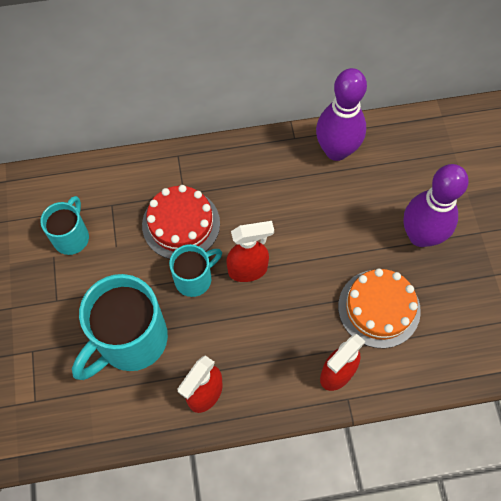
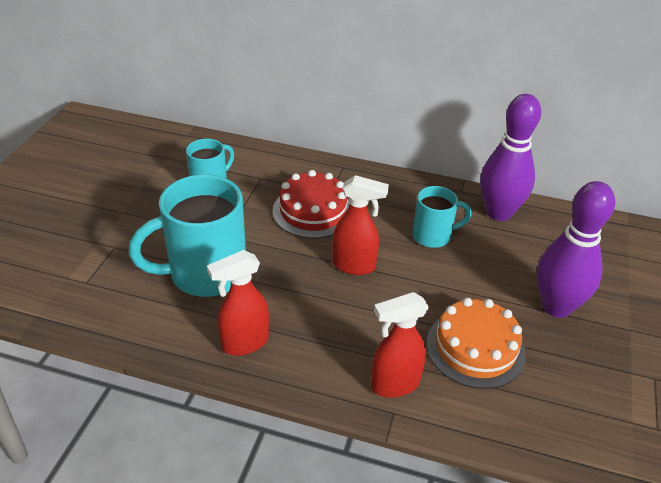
camera: 25 degrees right, 25 degrees down
(194, 279) = (298, 253): turquoise mug -> turquoise mug (433, 236)

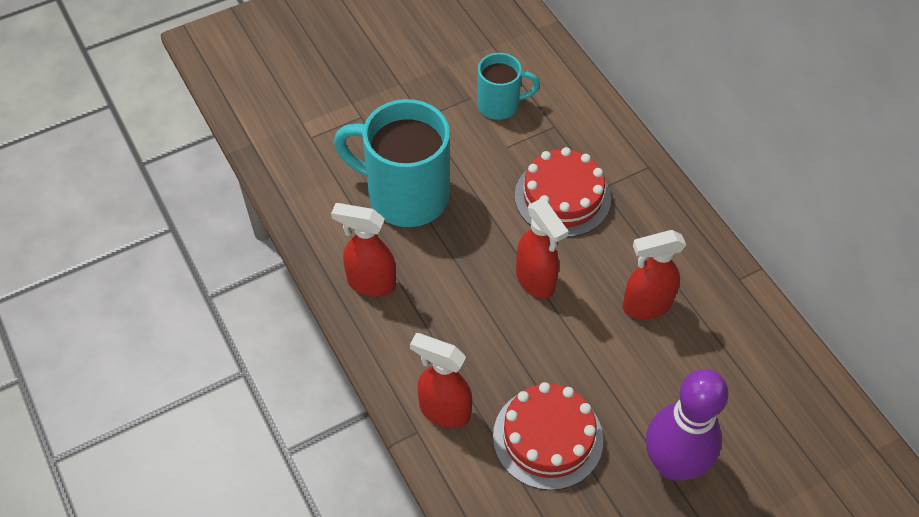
camera: 45 degrees right, 15 degrees up
(433, 236) = (645, 306): turquoise mug -> red spray bottle
(475, 348) = (548, 437): orange cake -> red cake
(498, 213) = (747, 331): purple bowling pin -> none

